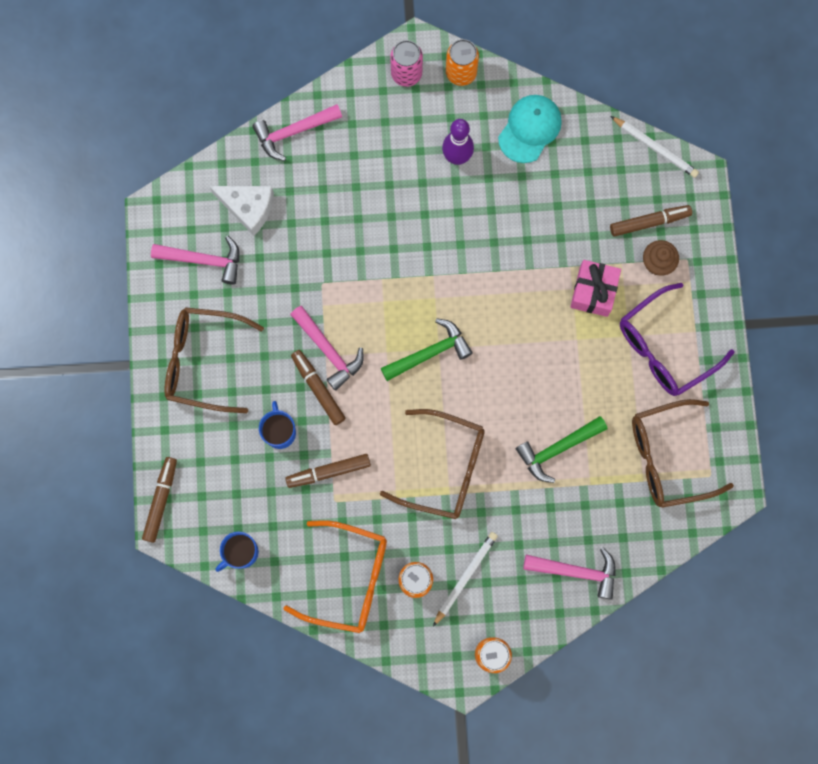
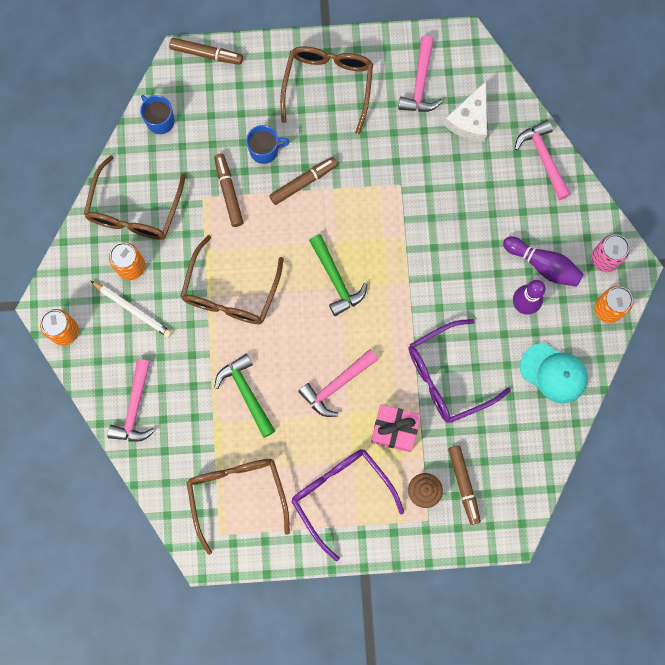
camera: 90 degrees right, 0 degrees up
(328, 351) = (338, 191): pink hammer -> pink hammer (336, 385)
(348, 579) = (134, 210): orange glasses -> brown glasses
(413, 136) = (543, 265): none -> purple bowling pin
(535, 236) = (447, 376): none -> purple glasses
(655, 148) = (538, 493): white pencil -> none

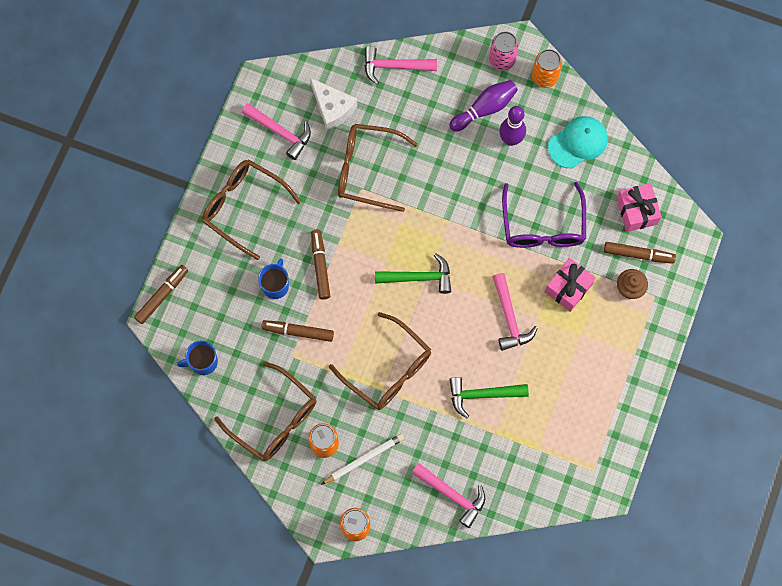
camera: 65 degrees left, 5 degrees down
(237, 494) = (566, 440): brown glasses -> brown glasses (367, 170)
(341, 495) = (604, 355): purple glasses -> none
(509, 464) = (636, 211): none -> pink gift

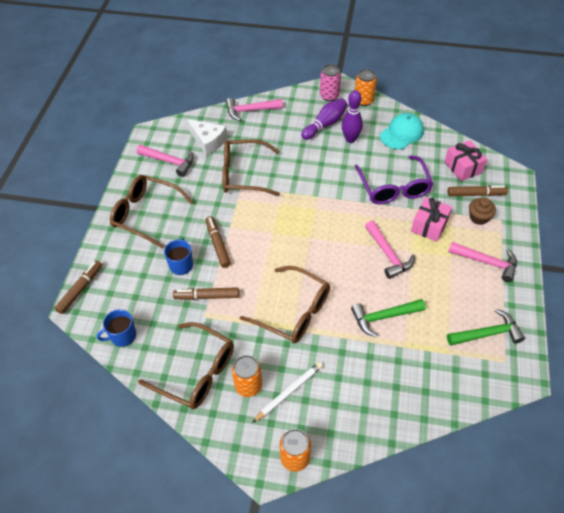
camera: 10 degrees left, 20 degrees down
(419, 277) = (303, 239): green hammer -> green hammer (487, 334)
(452, 495) = (382, 408): pink hammer -> pink hammer (487, 262)

